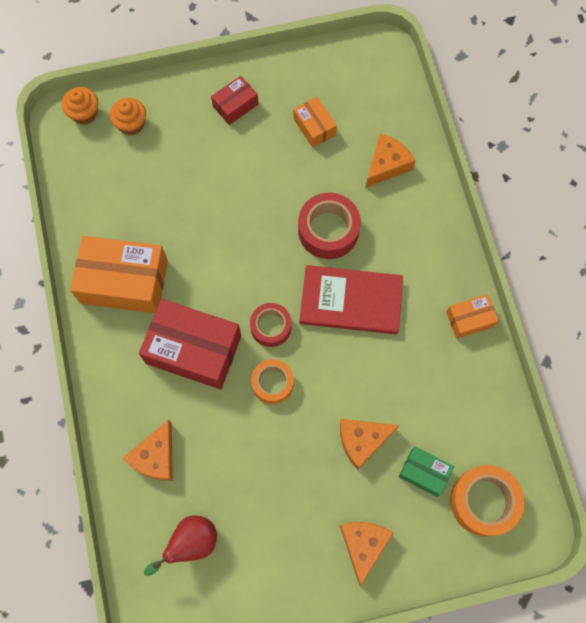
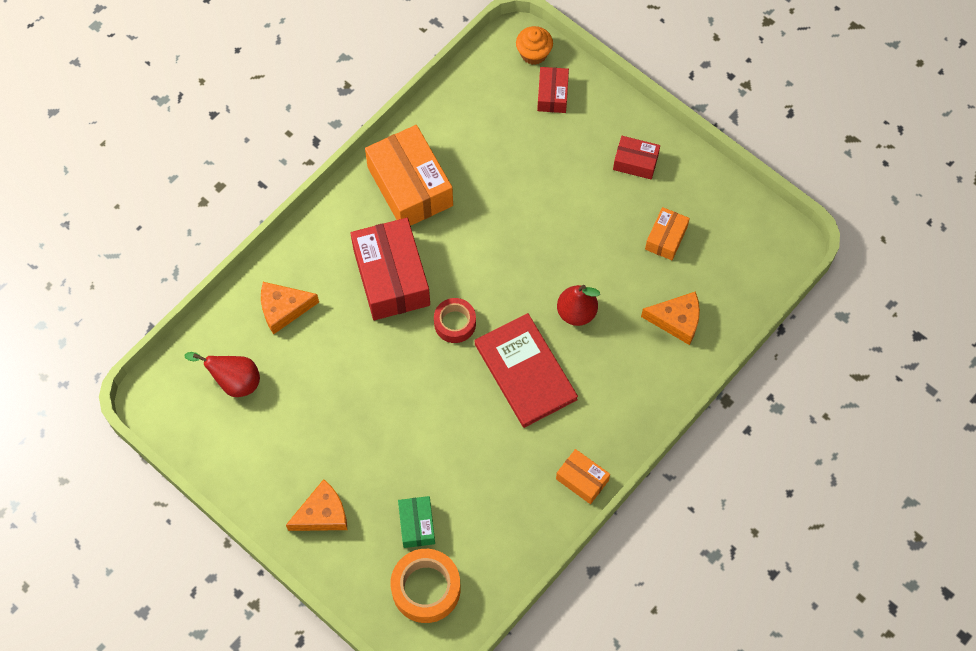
camera: 55 degrees right, 5 degrees down
(131, 124) = (552, 95): orange cupcake -> red box
(272, 383) = (407, 356): orange tape -> none
(328, 230) = (576, 312): red tape -> red pear
(362, 441) = (409, 458): orange cheese -> none

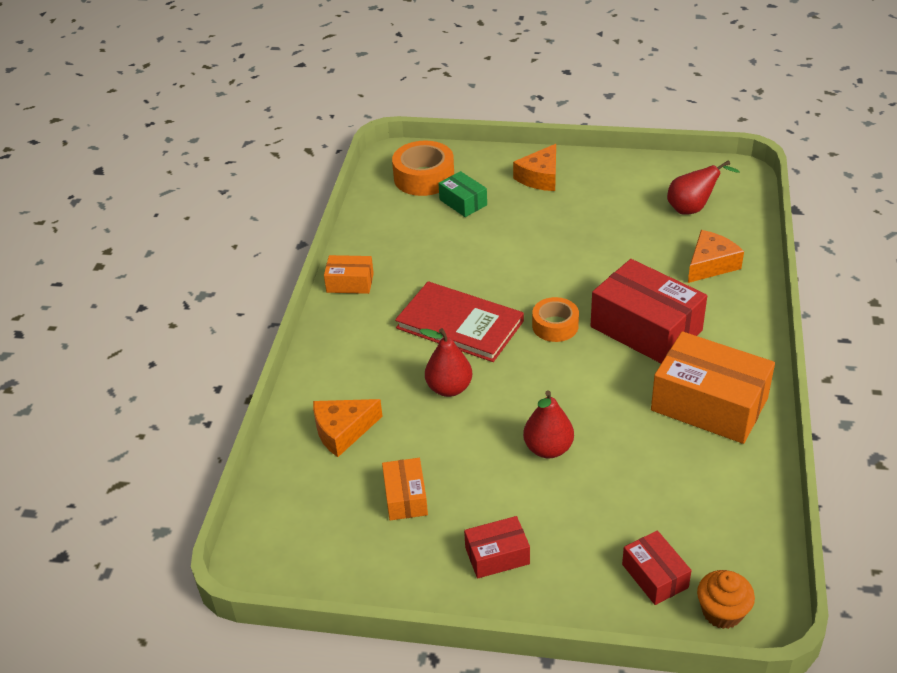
camera: 150 degrees right, 25 degrees down
(455, 323) = (555, 326): red tape -> orange tape
(546, 218) = (548, 449): none -> red pear

